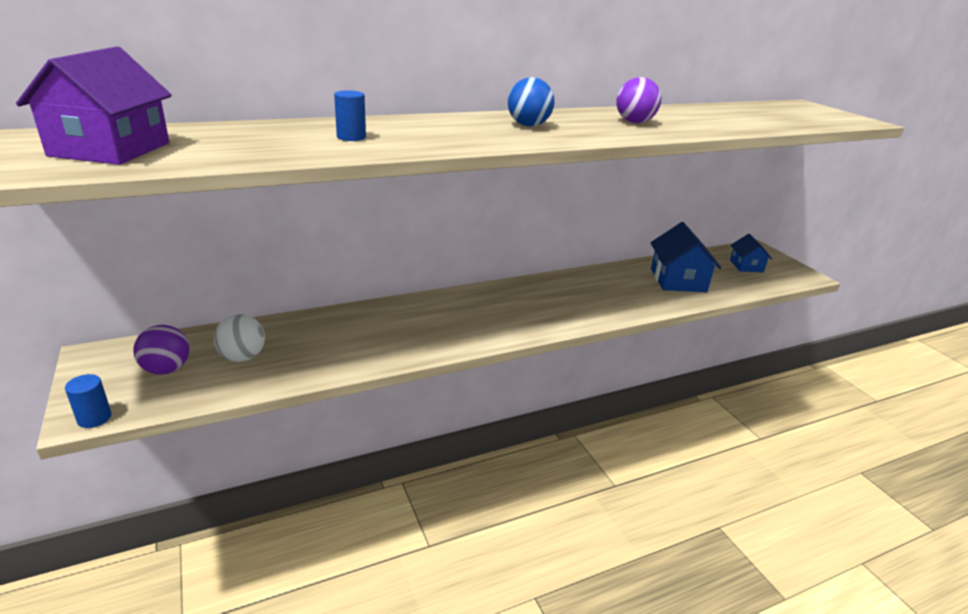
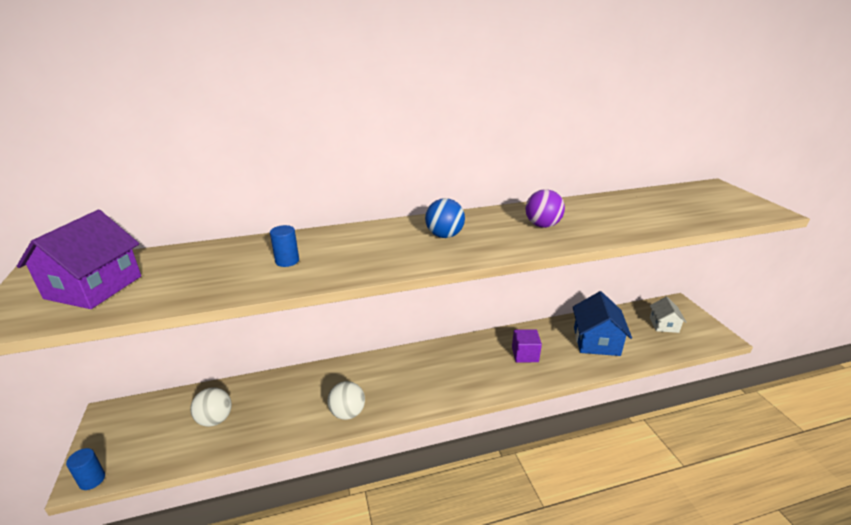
camera: 10 degrees right, 0 degrees up
(166, 369) = (156, 430): purple ball -> none
(409, 347) = (347, 413): none -> white ball
(602, 292) = (525, 354): none -> purple cube
(746, 266) = (664, 325): blue house -> white house

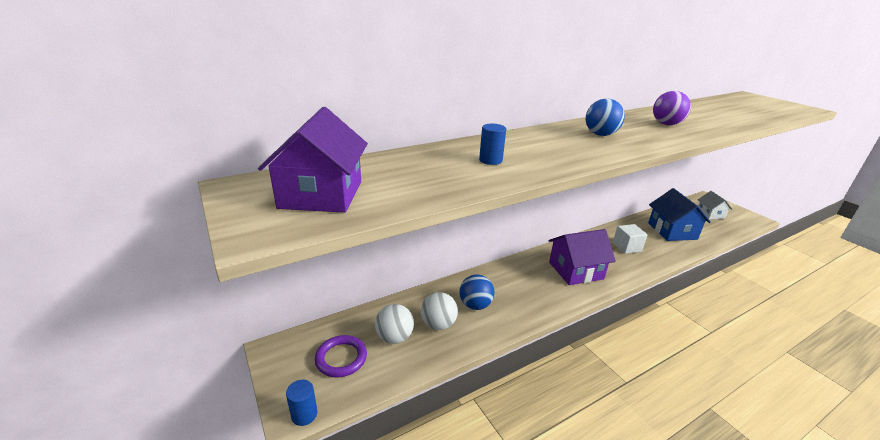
camera: 15 degrees left, 0 degrees up
(156, 432) = (341, 358): none -> purple ring
(313, 398) = (475, 305): none -> blue ball
(347, 413) = (516, 312): white ball -> white ball (438, 324)
(445, 375) = (575, 270): none -> purple house
(525, 354) = (626, 247): purple cube -> white cube

